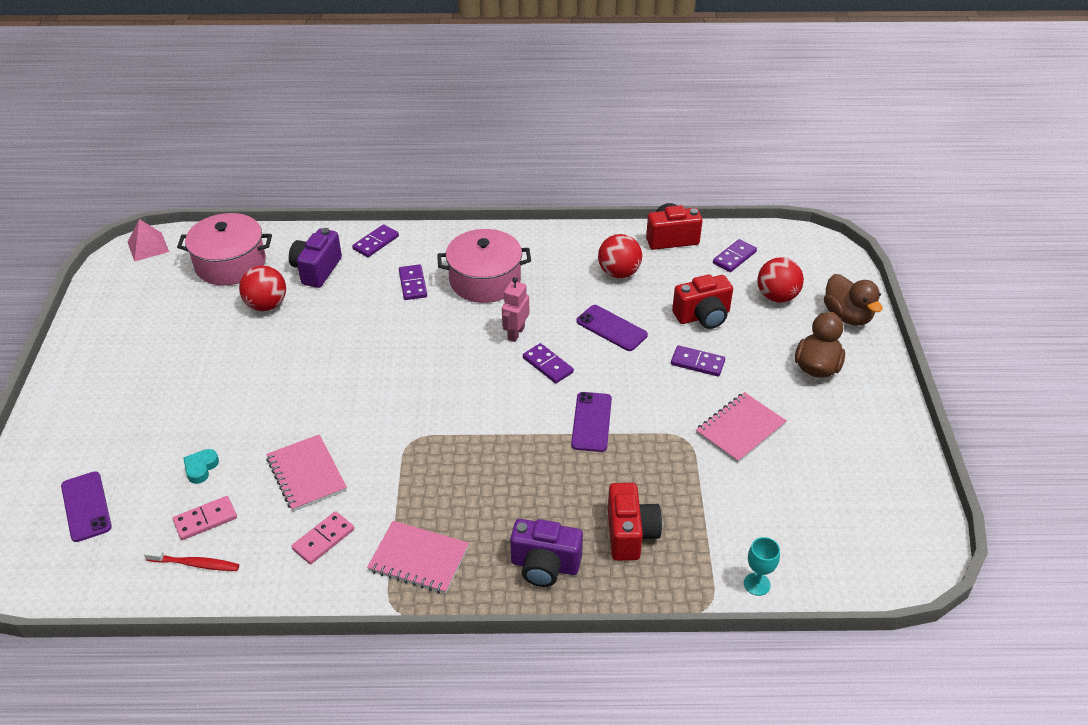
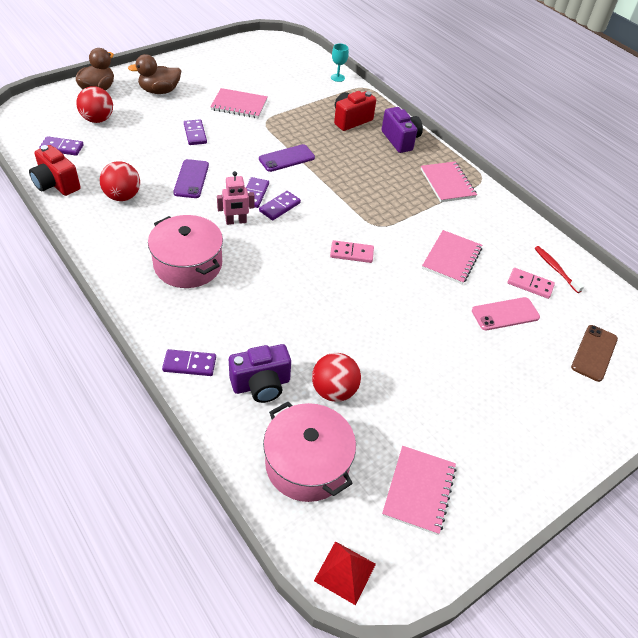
camera: 130 degrees left, 5 degrees up
(86, 506) = (594, 353): purple phone -> brown phone
(144, 306) = (419, 490): none -> pink notebook
(148, 247) = (345, 572): pink pyramid -> red pyramid
(201, 468) = (505, 314): turquoise heart -> pink phone
(323, 539) = (480, 225): pink domino -> pink domino (351, 253)
(412, 284) = (227, 306): purple domino -> purple domino (280, 207)
(703, 316) = (145, 144): red camera -> none

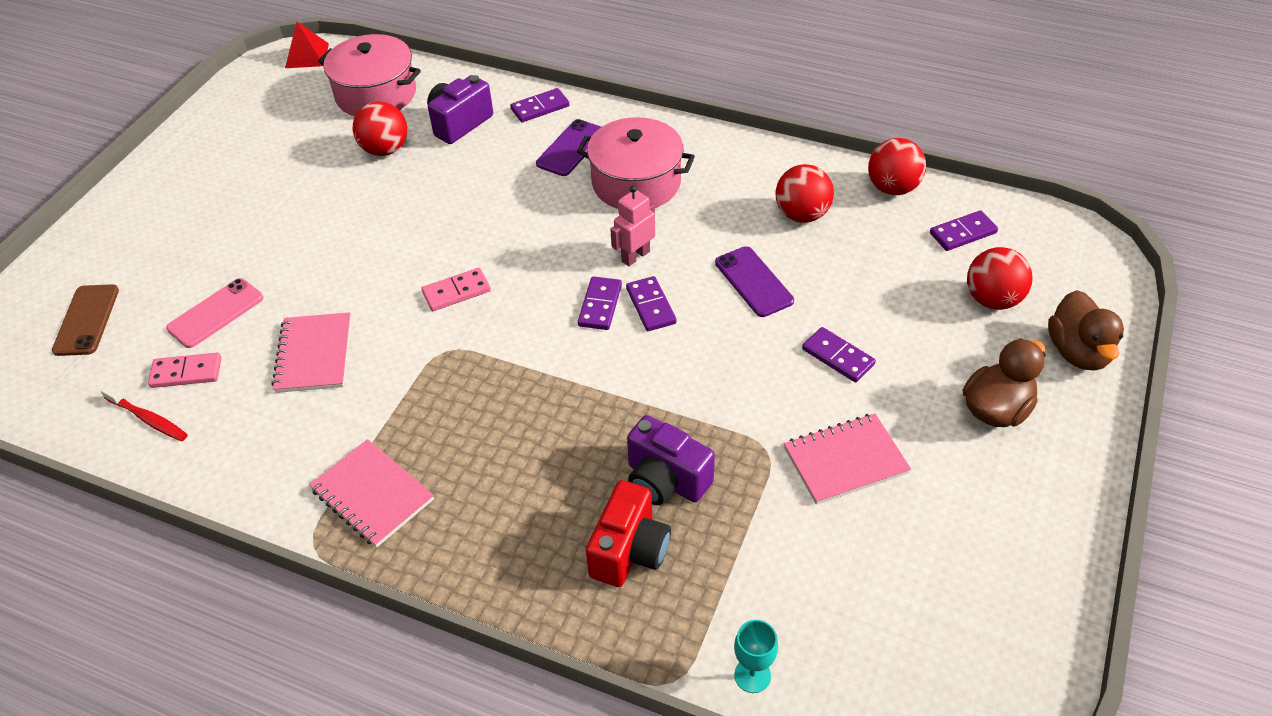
camera: 155 degrees right, 0 degrees up
(56, 184) = (892, 188): red camera -> red ball
(286, 158) = (663, 392): purple phone -> purple phone (571, 148)
(400, 140) = (506, 554): purple camera -> purple camera (665, 480)
(419, 490) = (266, 119): pink notebook -> none

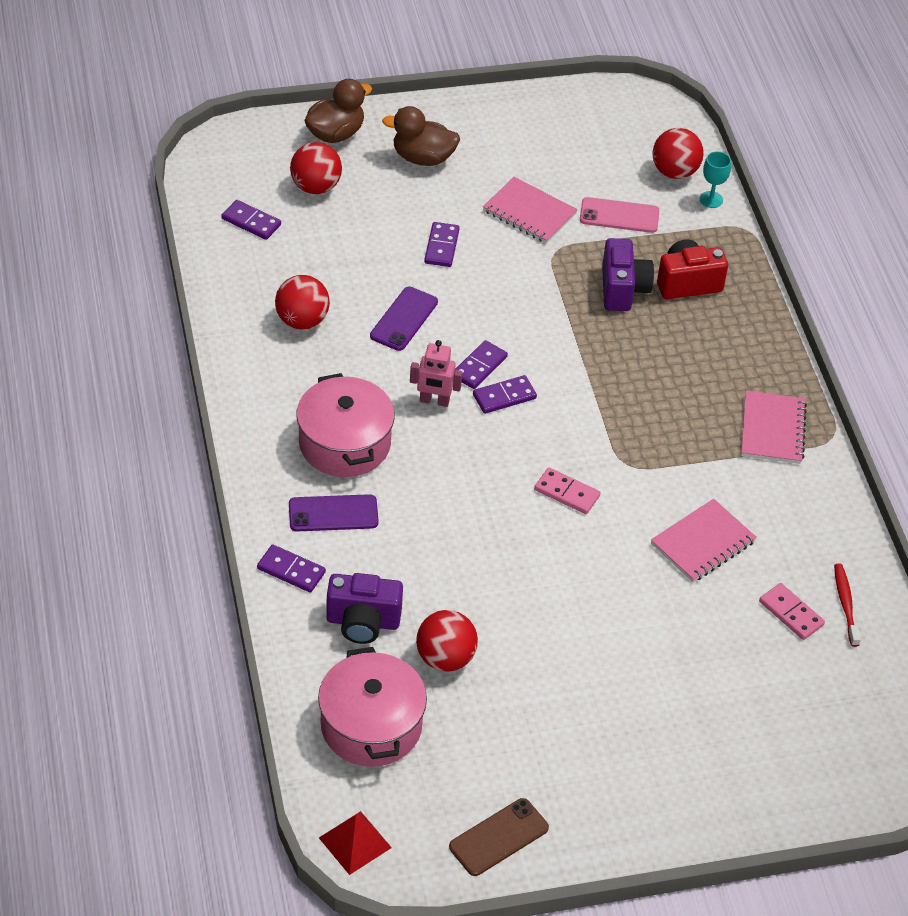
camera: 130 degrees left, 0 degrees up
(86, 320) = (814, 728): brown phone -> brown phone (498, 837)
(215, 313) = (726, 640): pink phone -> pink phone (619, 216)
(892, 188) = (224, 278): red ball -> red ball (674, 172)

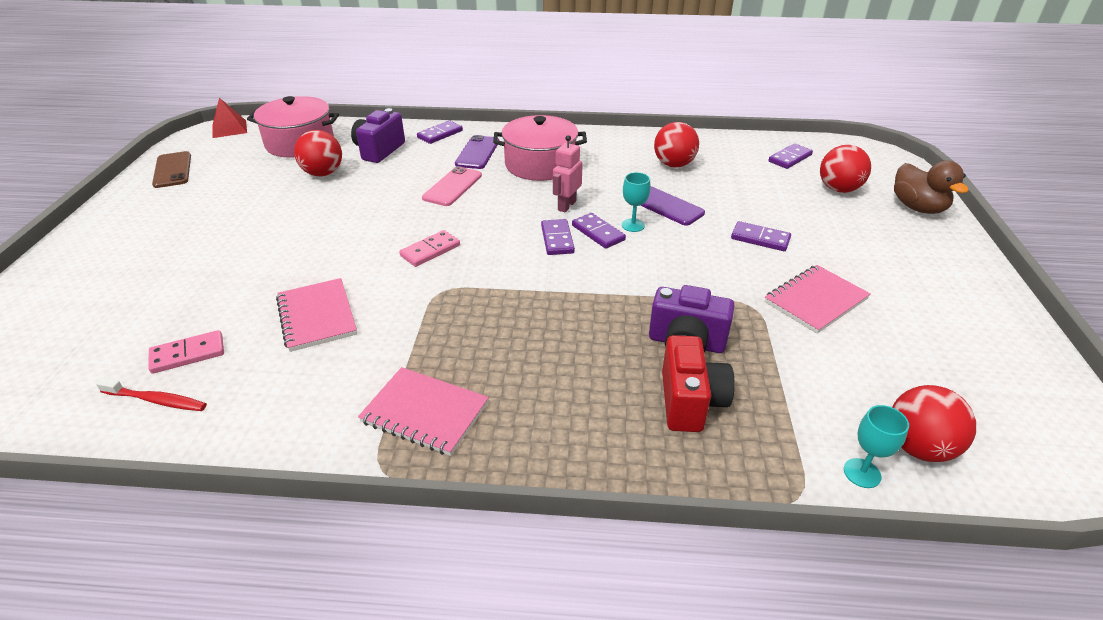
camera: 110 degrees right, 10 degrees down
(423, 158) = (894, 248): brown duck -> none
(453, 341) = (633, 225): none -> turquoise goblet
(619, 216) = (817, 370): pink phone -> pink phone (452, 187)

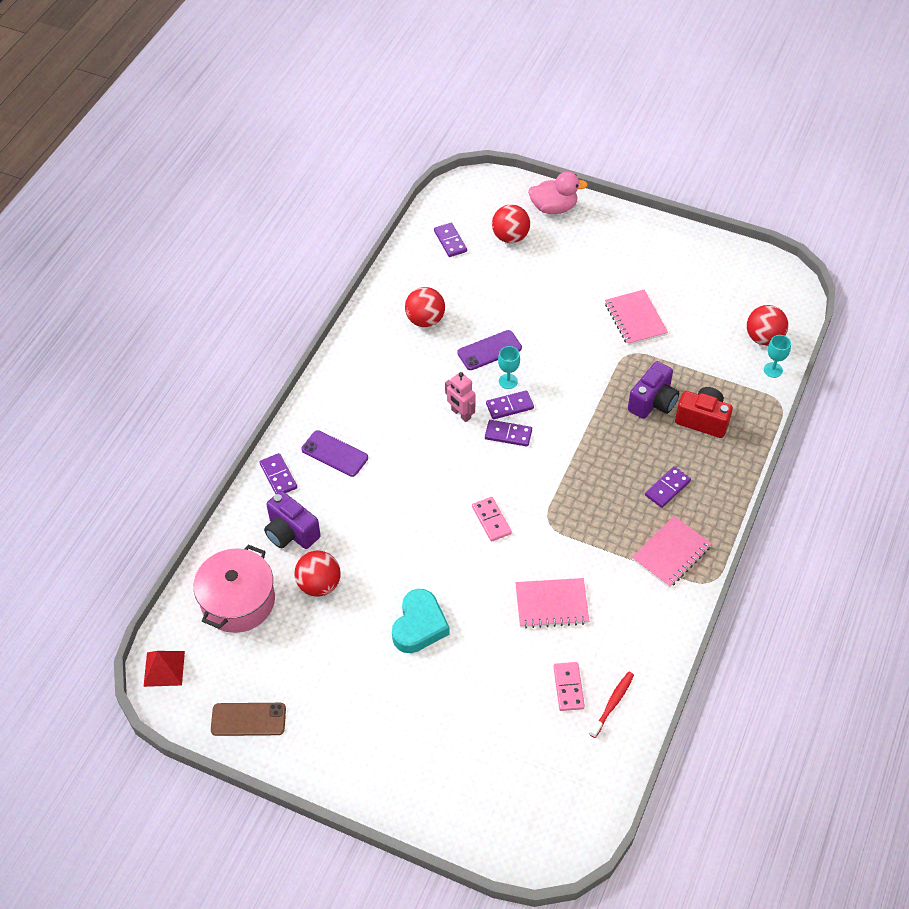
camera: 70 degrees left, 15 degrees up
(279, 233) = (419, 625): none -> turquoise heart
(452, 187) = (393, 486): pink phone -> none
(540, 164) = (381, 412): pink pot -> none
(760, 239) = (556, 314): purple domino -> purple domino (667, 488)
(917, 207) = (554, 208): brown duck -> pink duck

